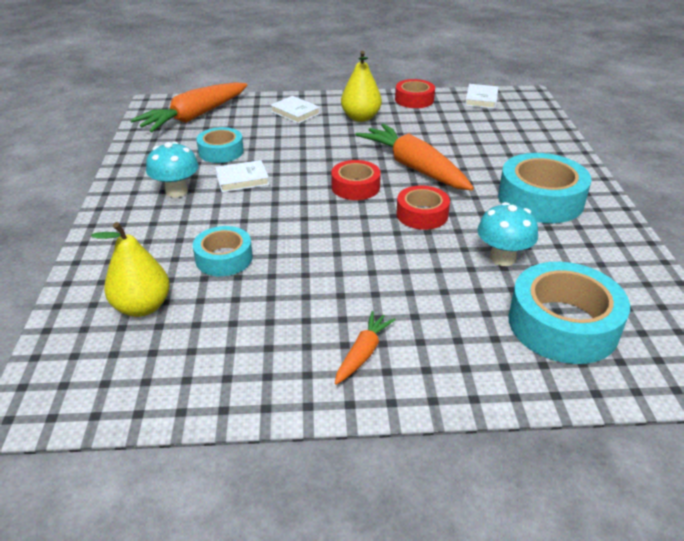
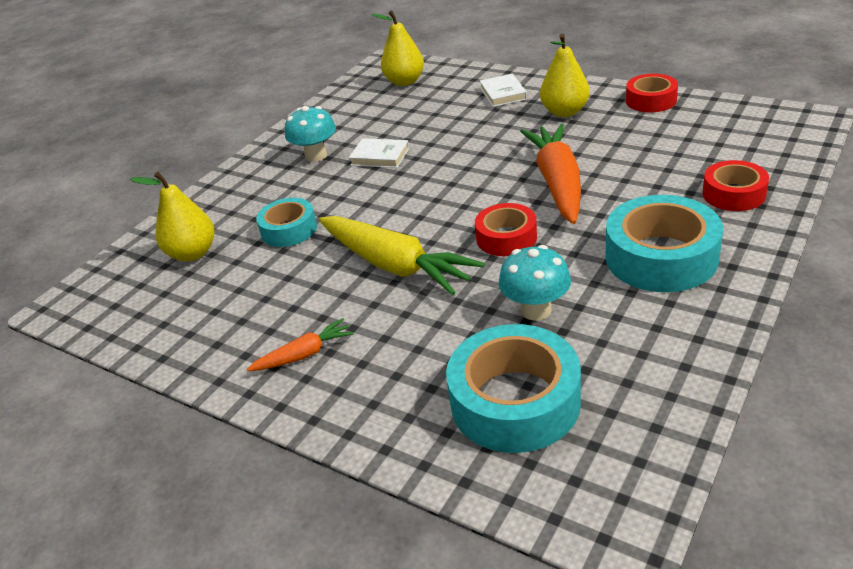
camera: 40 degrees right, 0 degrees up
(194, 117) = (405, 82): orange carrot -> yellow pear
(221, 151) = (391, 123): turquoise tape -> none
(355, 187) = (473, 190): red tape -> red tape (733, 194)
(358, 259) = (395, 265): none -> yellow carrot
(481, 99) = (738, 114): white book -> none

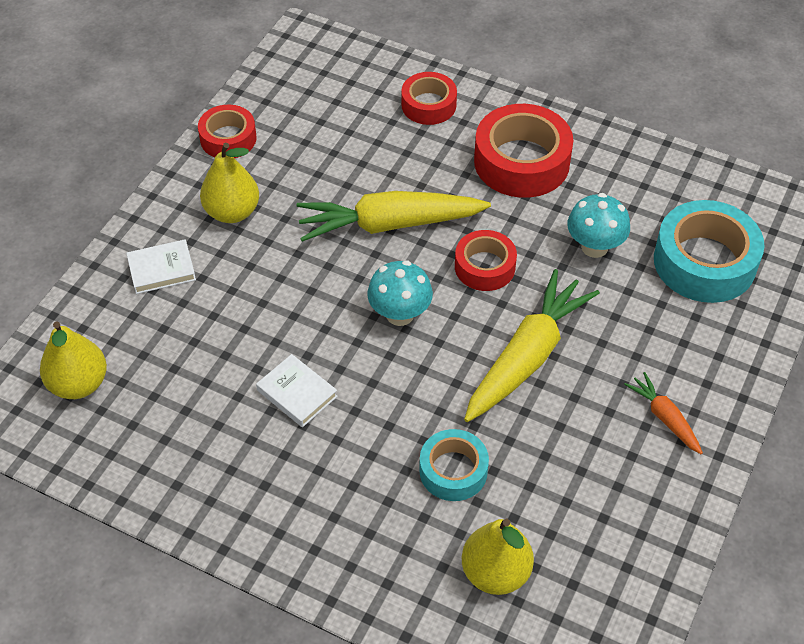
camera: 100 degrees left, 15 degrees up
(316, 156) = (277, 470): turquoise mushroom -> turquoise mushroom (400, 314)
(380, 157) = (297, 393): white book -> white book turned 60 degrees counterclockwise
(558, 183) = (389, 224): orange carrot -> yellow carrot
(661, 257) = (521, 162): turquoise tape -> red tape

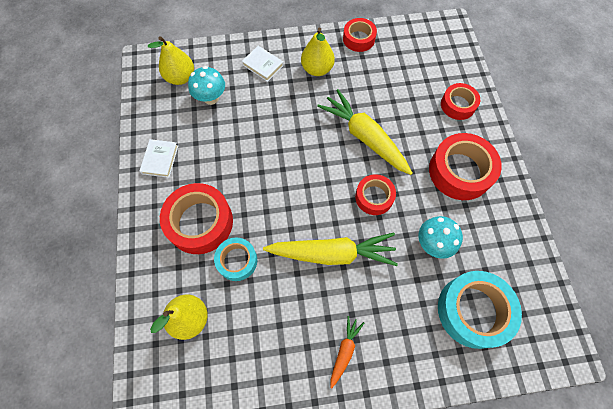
camera: 55 degrees right, 15 degrees up
(297, 393) = (234, 163): white book -> white book (160, 159)
(357, 486) = (200, 222): none -> red tape
(400, 314) = (313, 177): turquoise mushroom -> turquoise mushroom (211, 98)

